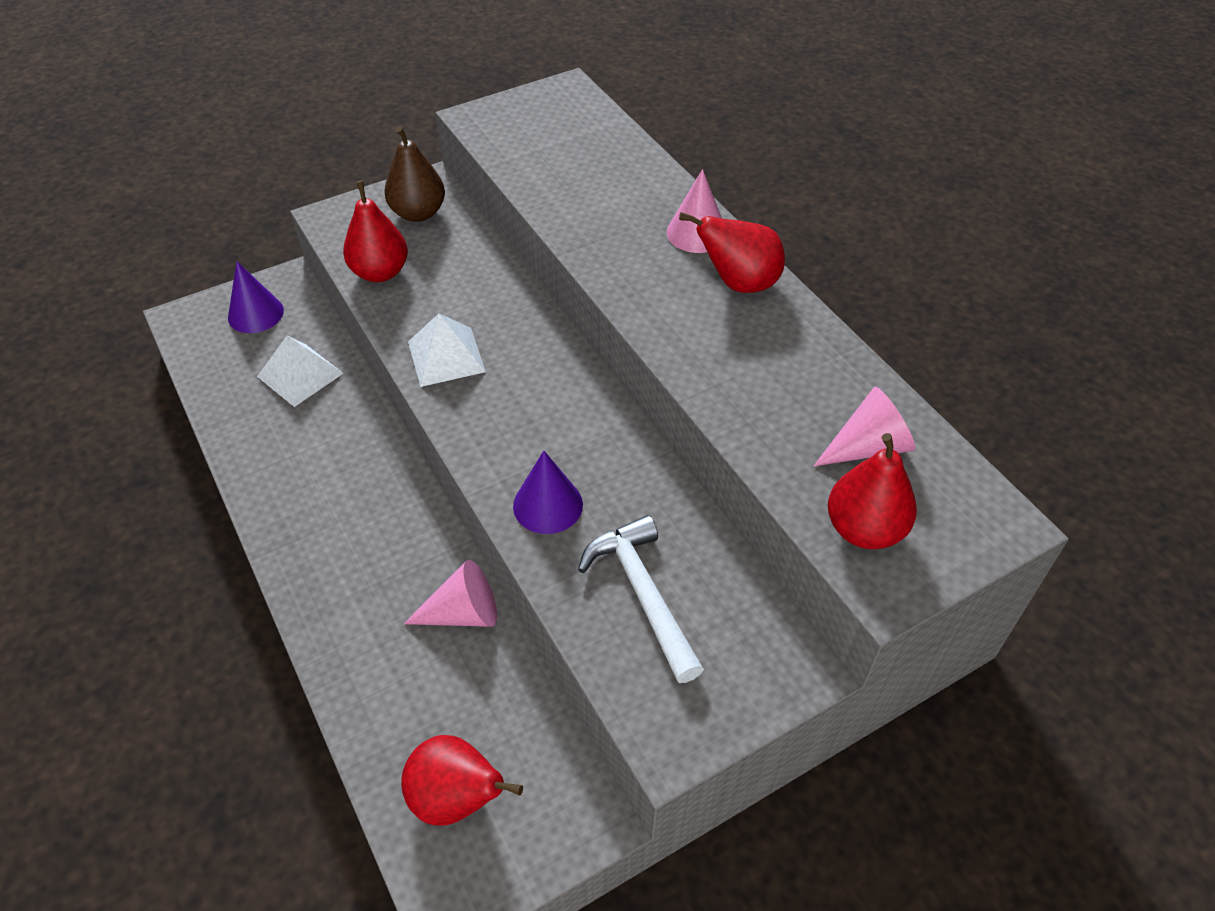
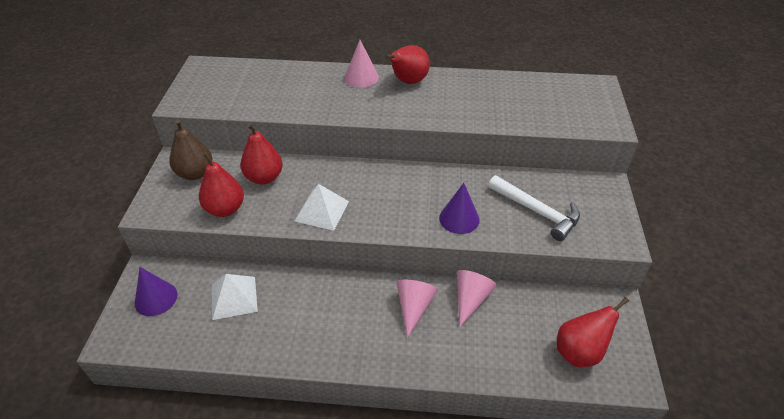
camera: 55 degrees left, 5 degrees down
(643, 594) = (537, 211): white hammer -> white hammer turned 150 degrees counterclockwise
(864, 529) = (578, 117): red pear -> red pear (264, 177)
(868, 447) = (536, 95): pink cone -> pink cone (414, 307)

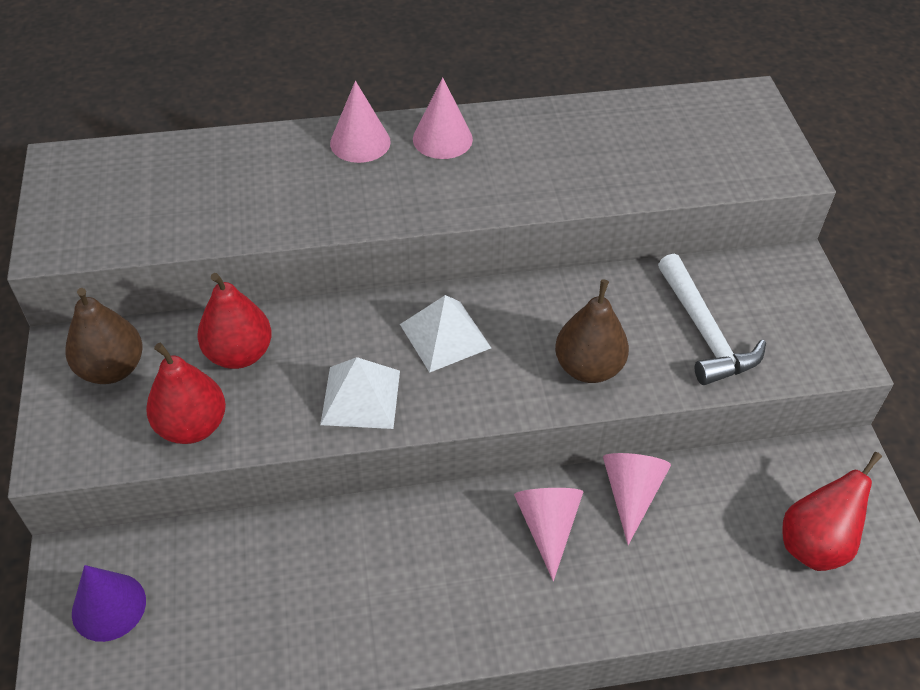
camera: 15 degrees left, 5 degrees up
(234, 297) = (246, 575): white pyramid -> white pyramid (445, 335)
(408, 82) = (442, 139): red pear -> pink cone
(459, 219) = (588, 367): purple cone -> brown pear
(537, 211) = (704, 332): white hammer -> white hammer turned 45 degrees clockwise

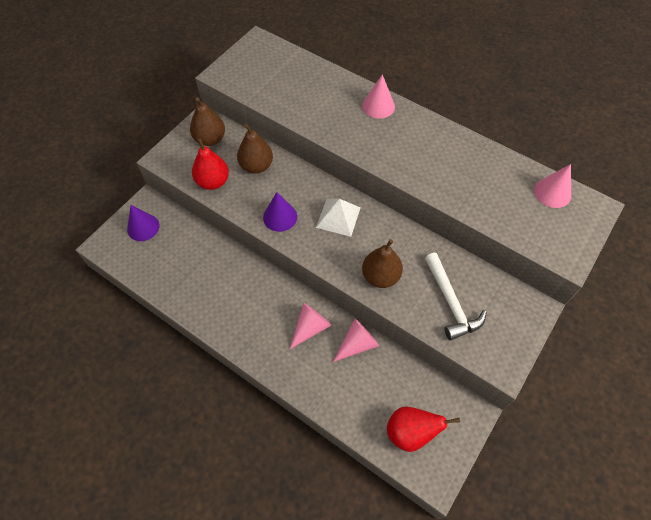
camera: 45 degrees right, 10 degrees up
(239, 354) = (256, 166): red pear -> brown pear
(360, 397) = (280, 217): white pyramid -> purple cone
(442, 139) = (415, 127): pink cone -> pink cone (552, 192)
(704, 332) = (450, 302): white hammer -> white hammer turned 45 degrees counterclockwise

